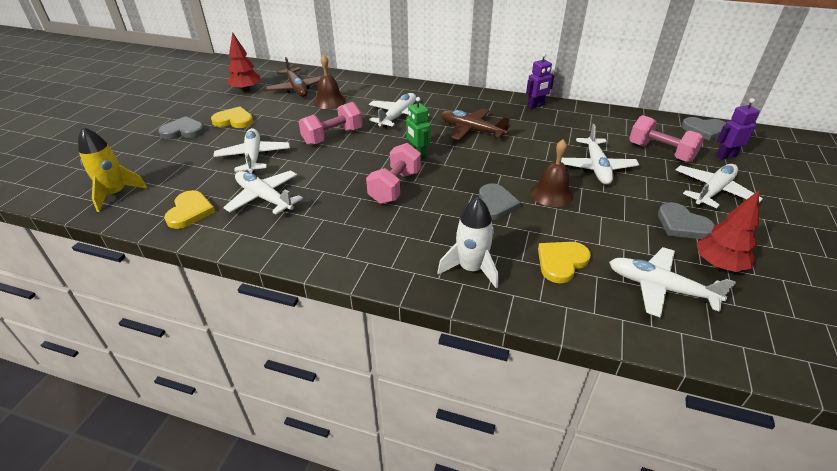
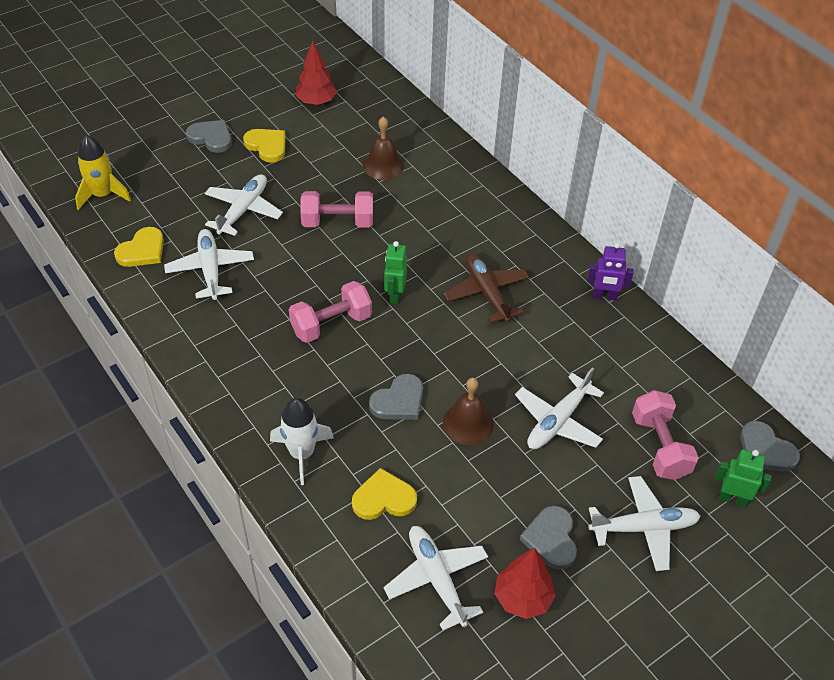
camera: 35 degrees right, 10 degrees up
(297, 88) = (369, 126): brown plane -> none
(398, 116) = (431, 228): white plane -> none
(726, 156) = (732, 498): purple robot -> green robot

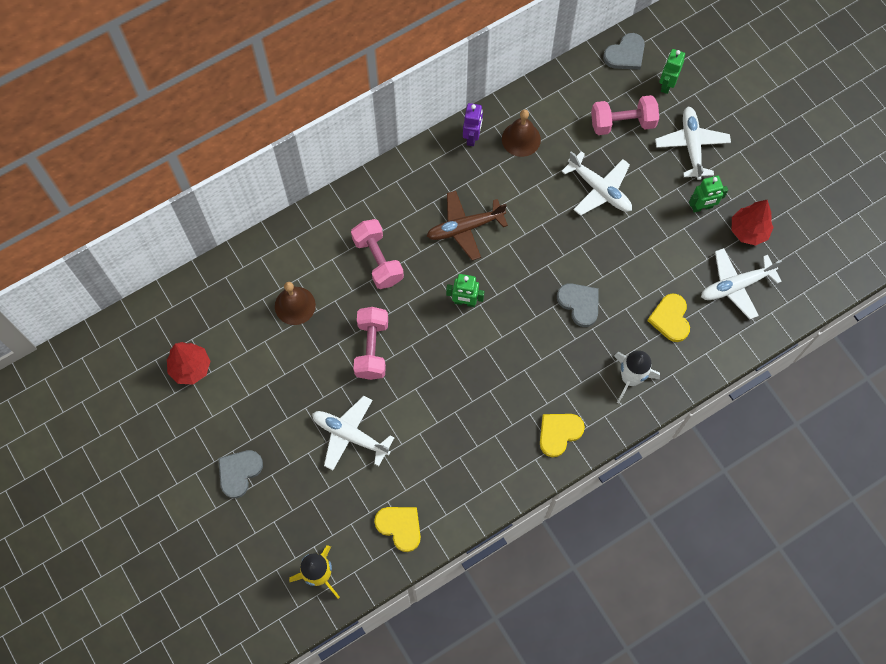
camera: 85 degrees left, 20 degrees up
(210, 269) = (427, 461): white plane -> none
(267, 146) = (257, 416): yellow heart -> yellow heart (559, 433)
(331, 324) = (497, 355): pink dumbbell -> pink dumbbell (378, 260)
(468, 423) = (601, 254): brown bell -> brown bell (521, 139)
(551, 539) = (702, 207): grey heart -> green robot

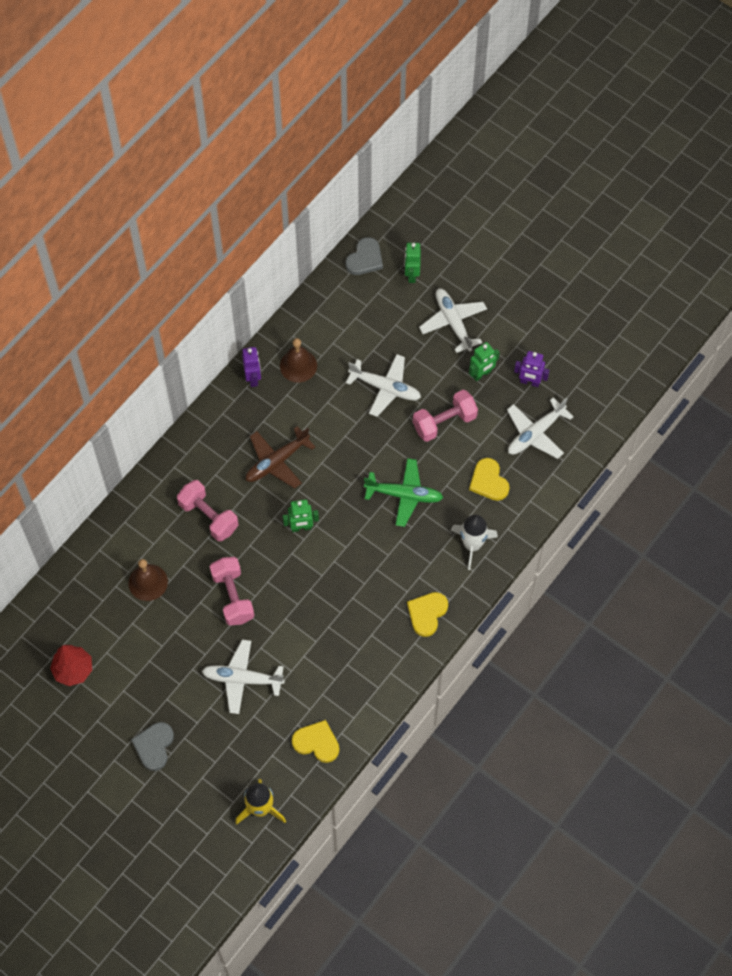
camera: 20 degrees left, 5 degrees down
(579, 304) = (404, 495): grey heart -> green plane
(622, 123) = (384, 322): pink dumbbell -> pink dumbbell (444, 422)
(748, 231) = (529, 382): red tree -> purple robot

